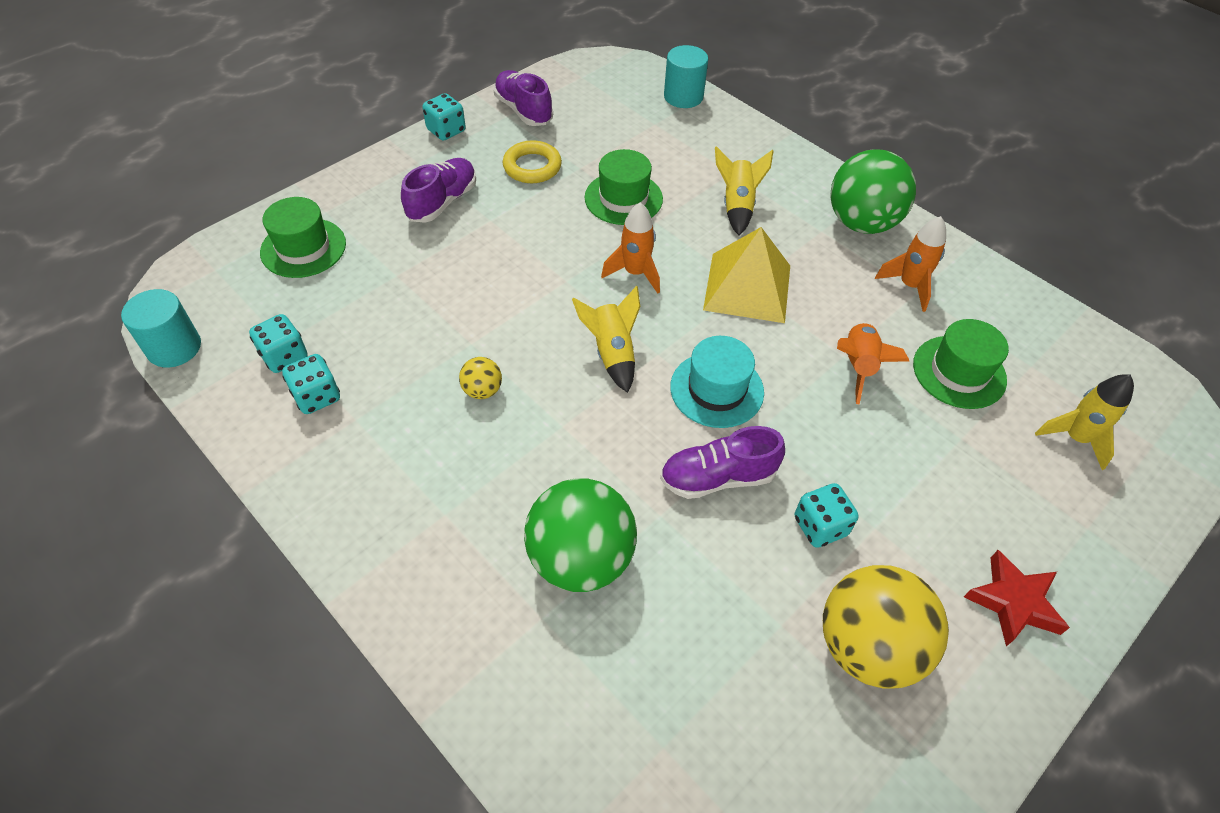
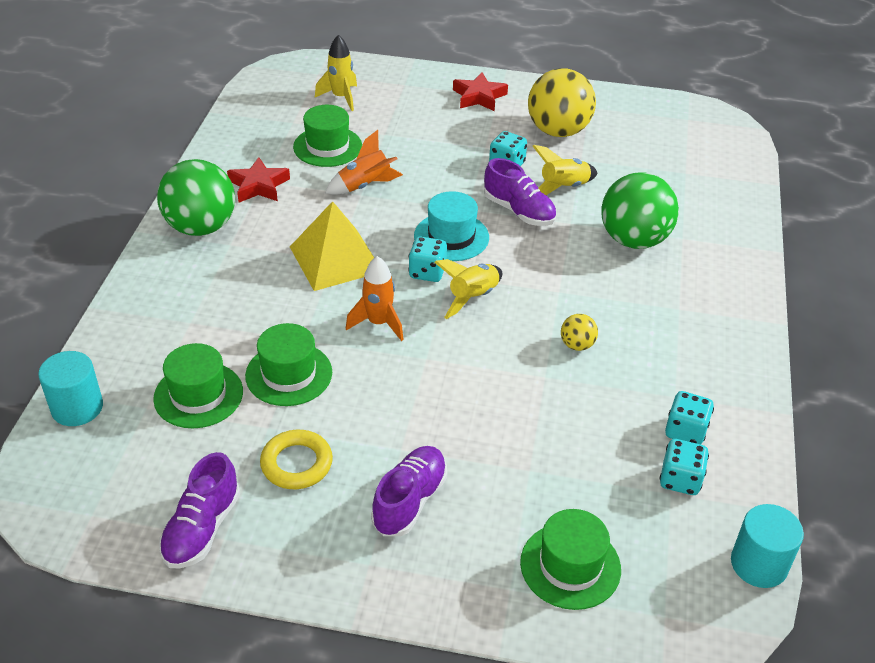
camera: 125 degrees left, 10 degrees down
(442, 202) = (410, 501): purple shoe -> purple shoe turned 120 degrees clockwise
(446, 131) = (295, 576): turquoise dice -> turquoise dice (427, 272)
(644, 149) = (198, 395): none -> green hat
(737, 206) = (237, 300): yellow rocket -> yellow rocket (563, 188)
(909, 286) = (259, 186): orange rocket -> red star

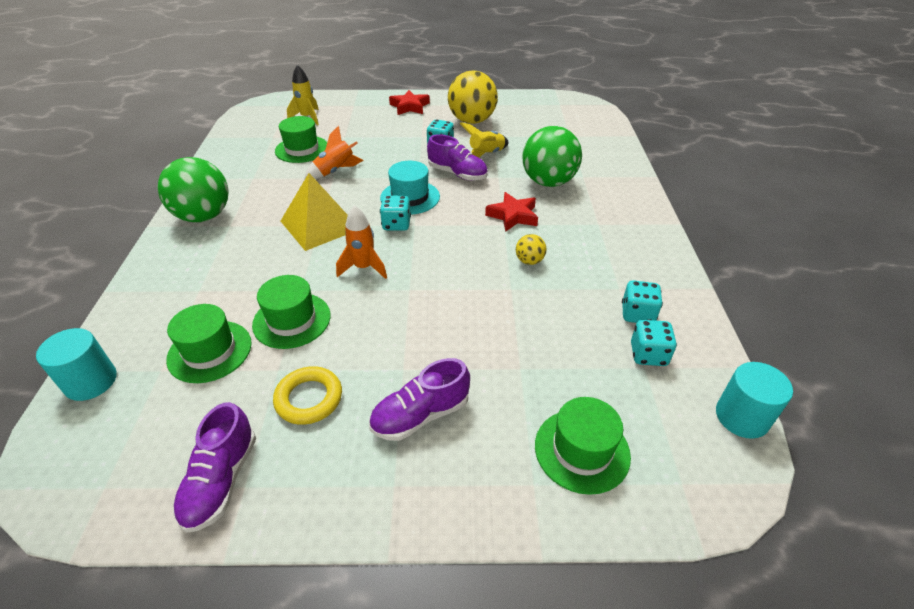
camera: 10 degrees left, 0 degrees up
(259, 186) = (250, 181): red star -> red star (513, 216)
(410, 501) = (420, 415): purple shoe -> purple shoe turned 135 degrees counterclockwise
(473, 297) = (437, 238): yellow rocket -> none

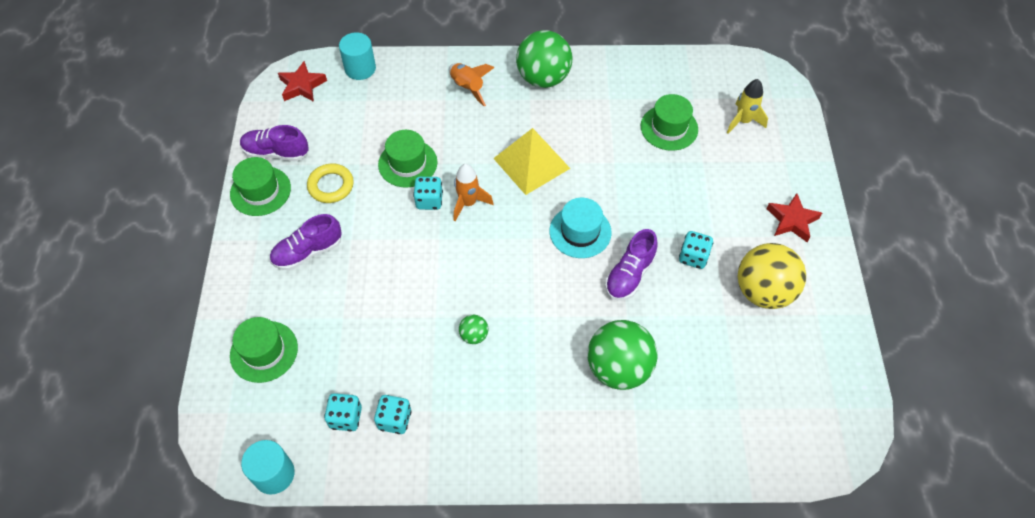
camera: 90 degrees right, 15 degrees up
(210, 351) = (380, 122): green hat -> green hat (260, 191)
(335, 171) = (626, 163): orange rocket -> orange rocket (467, 88)
(396, 224) = (532, 223): turquoise dice -> turquoise dice (429, 201)
(420, 415) = (308, 252): purple shoe -> purple shoe turned 90 degrees counterclockwise
(486, 155) = (675, 305): yellow rocket -> none
(513, 216) = (549, 326): red star -> red star (302, 86)
(529, 261) = (474, 335): yellow ball -> green ball

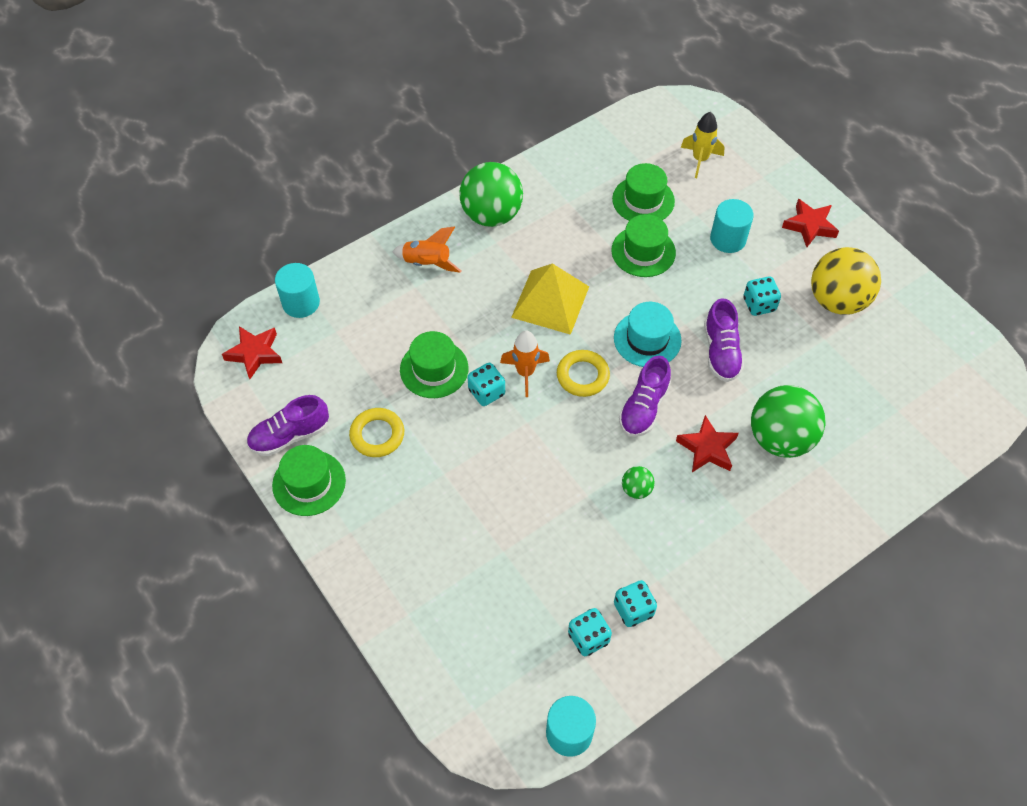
camera: 35 degrees left, 0 degrees up
(264, 351) = (456, 631): green hat -> green hat (643, 251)
(308, 252) = (413, 512): purple shoe -> purple shoe (643, 408)
(508, 230) = (582, 376): none -> yellow ring
(554, 339) = (707, 448): none -> red star
(712, 193) = (728, 239): none -> turquoise cylinder

